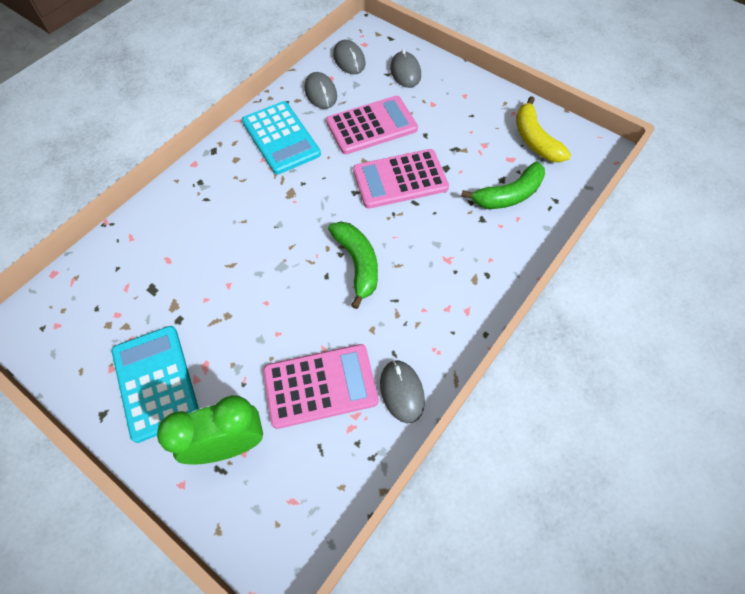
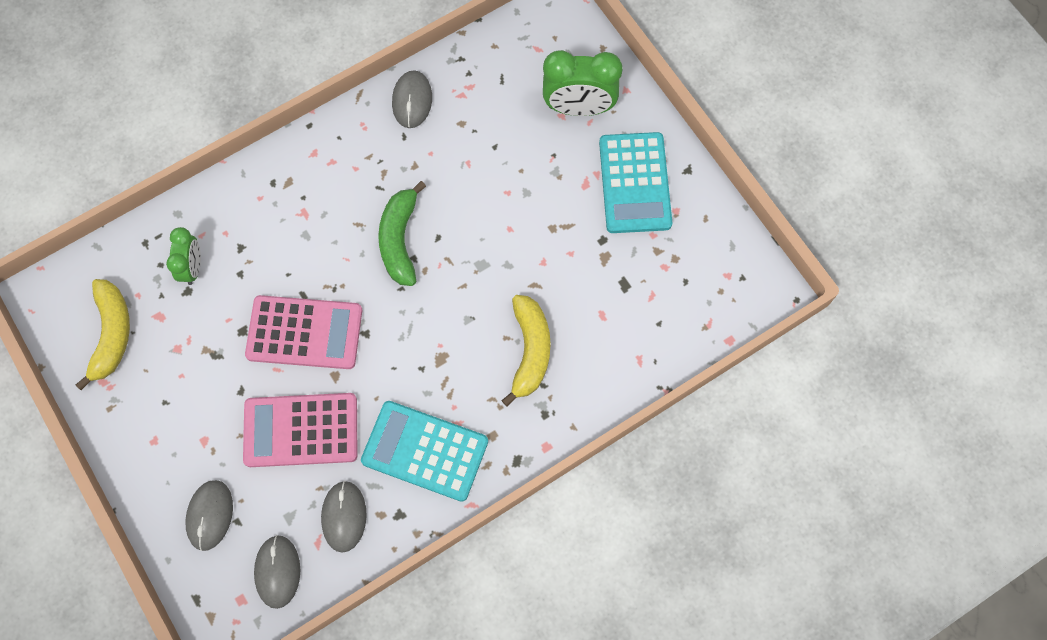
camera: 160 degrees left, 10 degrees up
(222, 217) = (530, 351): none -> yellow banana
(281, 138) = (425, 451): turquoise calculator -> turquoise calculator turned 60 degrees counterclockwise
(320, 386) = (483, 129): pink calculator -> none
(509, 195) = (192, 267): green banana -> green clock

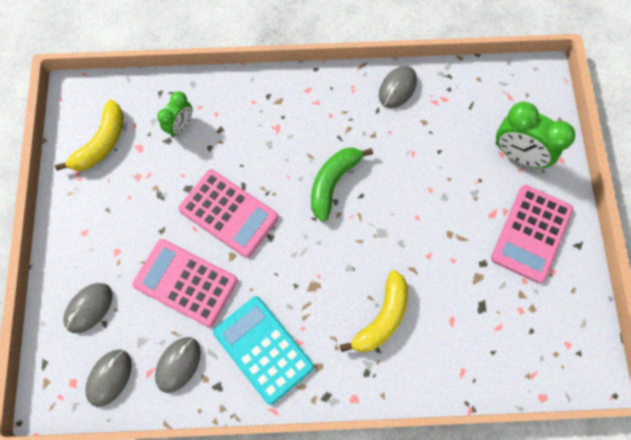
camera: 30 degrees right, 0 degrees up
(634, 183) = (531, 233): turquoise calculator -> pink calculator

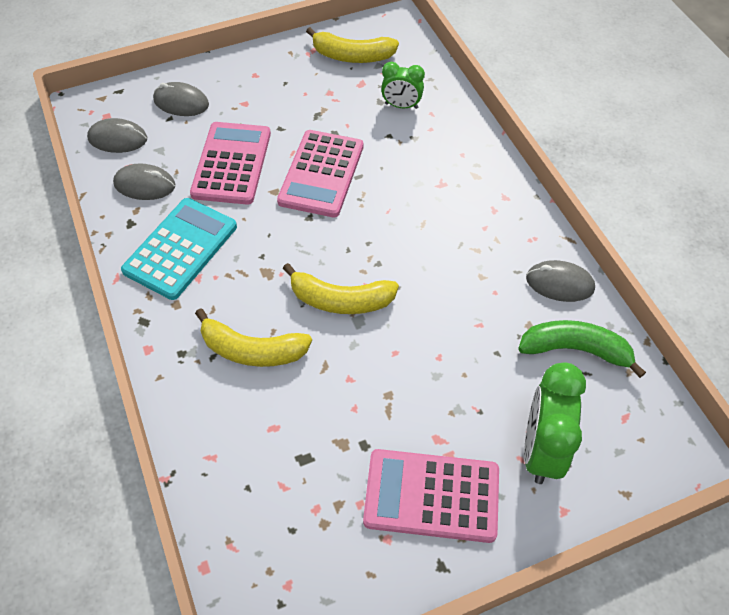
camera: 70 degrees right, 15 degrees down
(333, 183) = (400, 254): green banana -> green banana (575, 350)
(359, 239) = (340, 300): none -> yellow banana

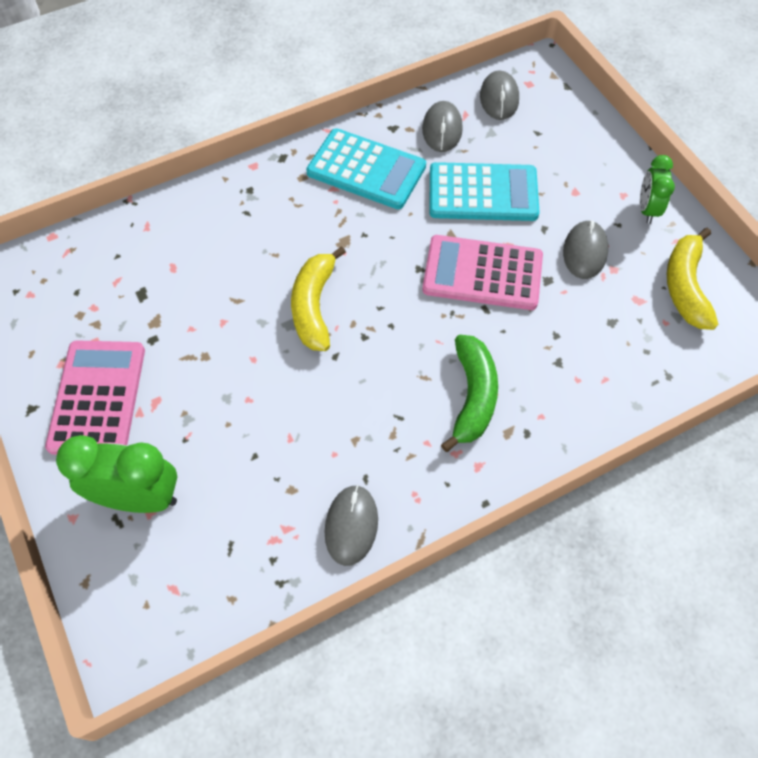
camera: 85 degrees right, 5 degrees up
(181, 102) = (562, 138): grey mouse -> grey mouse (585, 252)
(232, 163) = (483, 193): pink calculator -> turquoise calculator
(252, 350) = (253, 241): yellow banana -> none
(401, 106) = (610, 345): green clock -> green clock (647, 209)
(575, 350) = (259, 539): green banana -> green banana (473, 396)

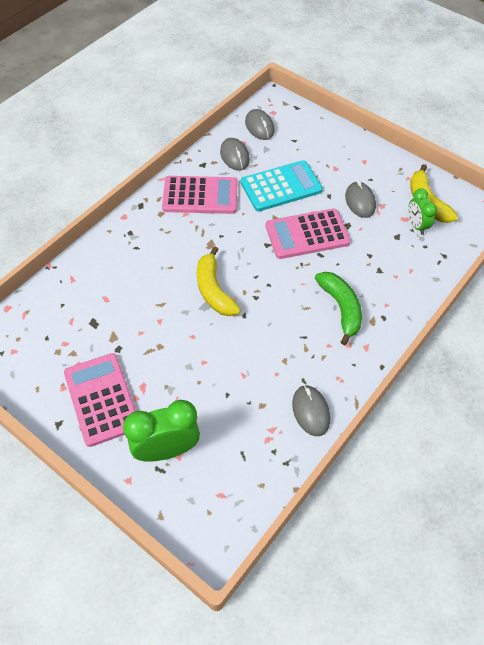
camera: 25 degrees left, 5 degrees down
(366, 170) = (200, 196): turquoise calculator -> pink calculator
(647, 209) = (382, 165): green clock -> green clock (416, 225)

